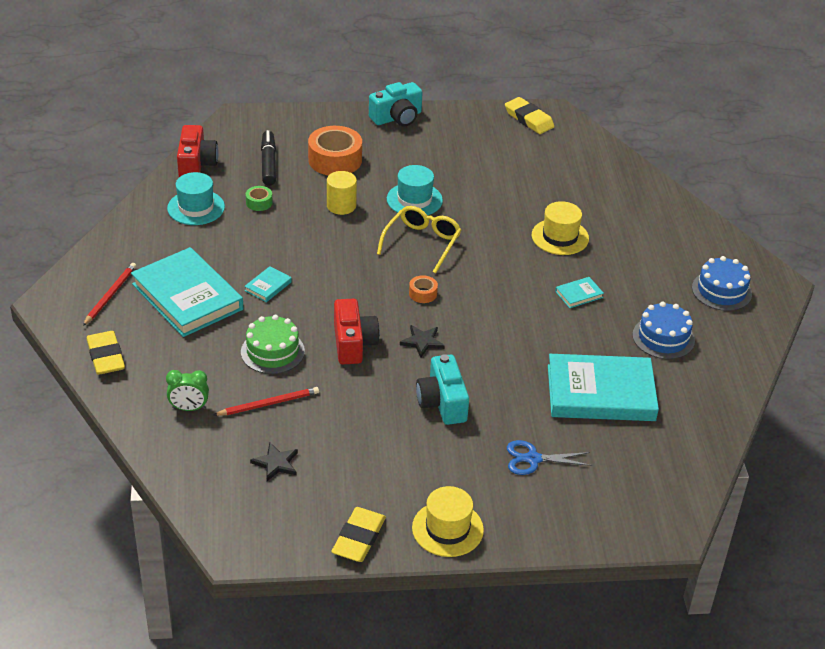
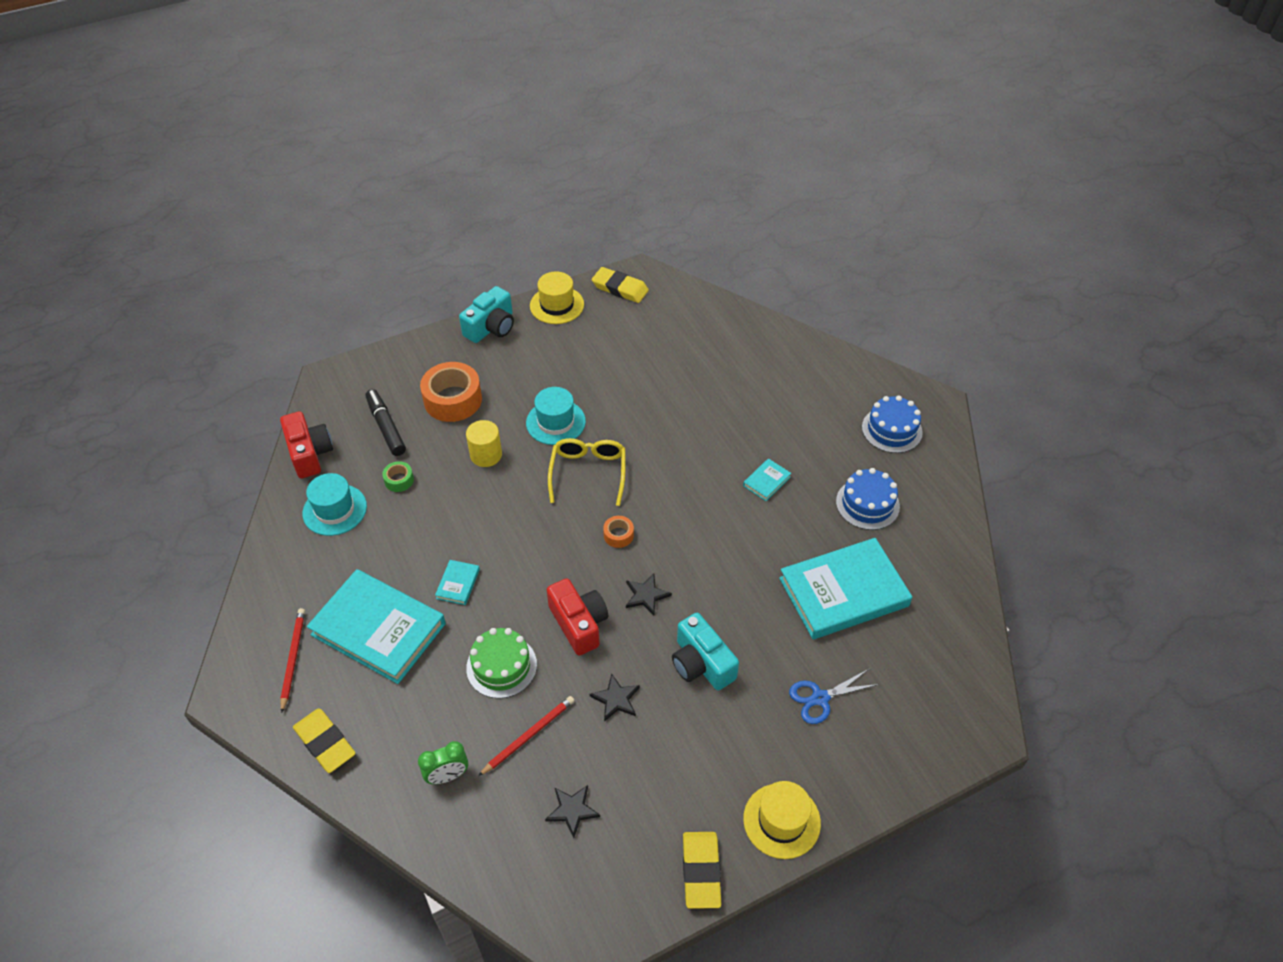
camera: 20 degrees left, 10 degrees up
(355, 403) = (616, 699): none -> black star
(560, 237) = (716, 419): yellow hat -> yellow hat (557, 305)

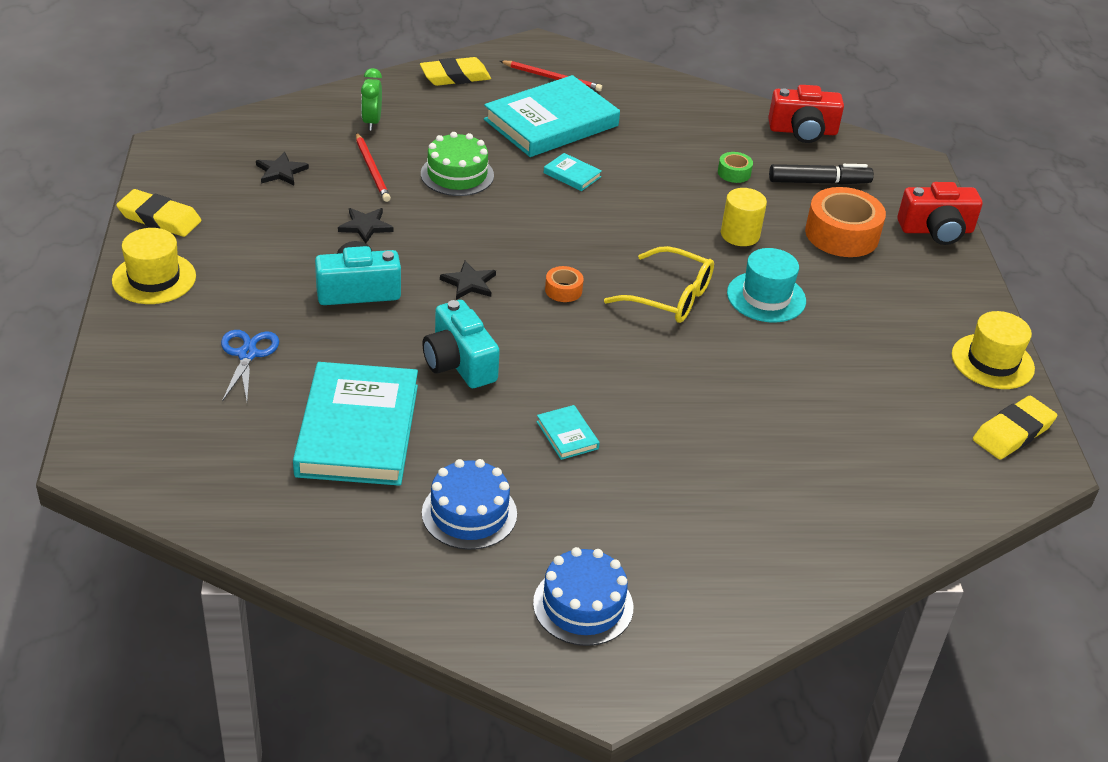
camera: 110 degrees right, 10 degrees down
(335, 510) = (715, 130): turquoise hat -> none
(491, 327) = (964, 294): turquoise camera -> turquoise camera (459, 363)
(579, 624) = (468, 230): red camera -> red camera (936, 230)

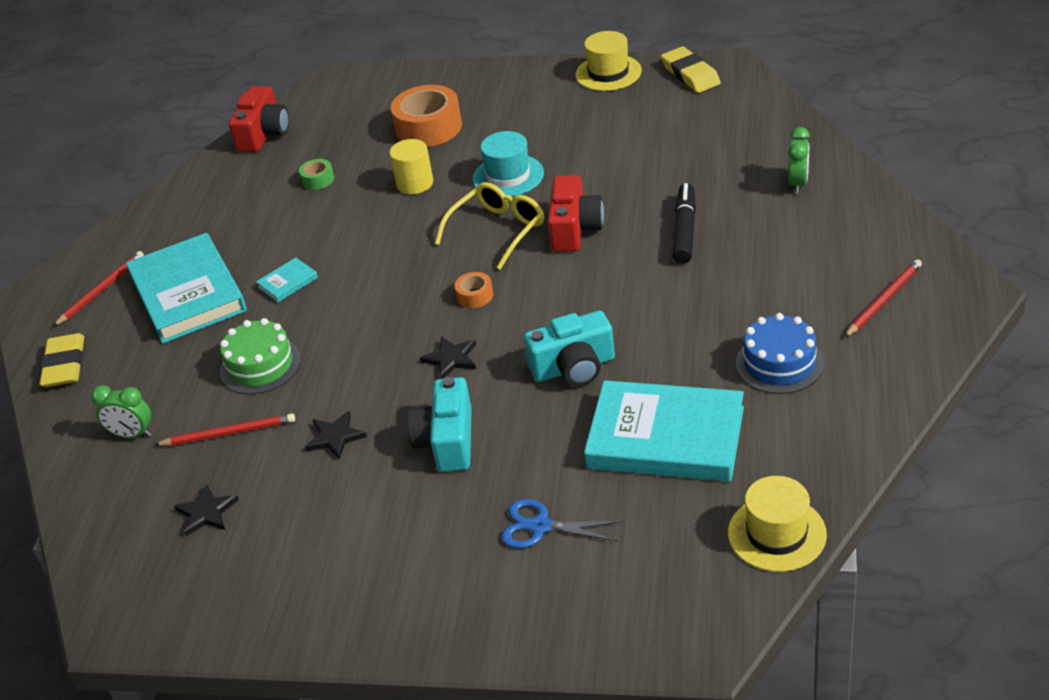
camera: 70 degrees left, 0 degrees up
(154, 278) = (390, 619): yellow hat -> yellow hat (777, 534)
(159, 218) = (270, 623): yellow eraser -> none
(567, 435) = (680, 301): turquoise book -> none
(583, 605) = (884, 300): blue cake -> red pencil
(800, 532) = (798, 183): none -> green clock
(819, 182) = (348, 132): black marker -> black marker (685, 230)
(936, 230) = (435, 79): red camera -> red camera (574, 229)

